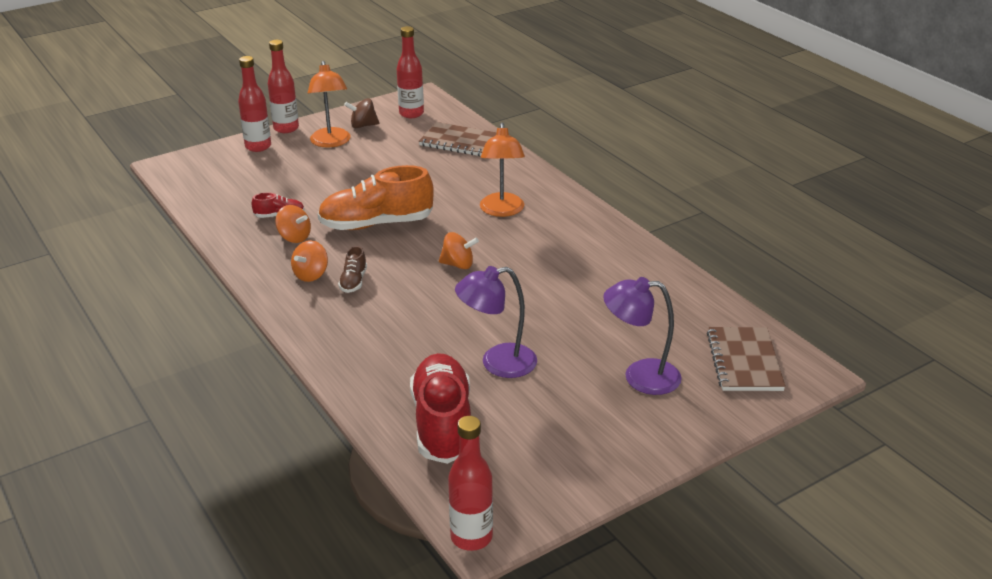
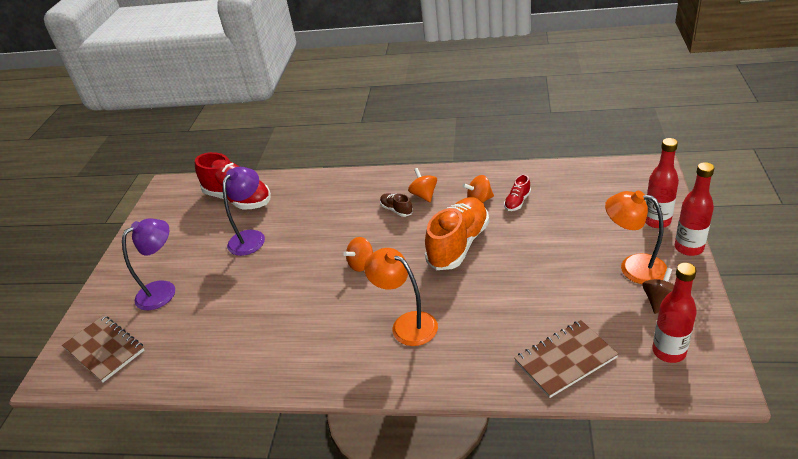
camera: 135 degrees right, 5 degrees up
(471, 537) = (170, 182): red bottle -> none

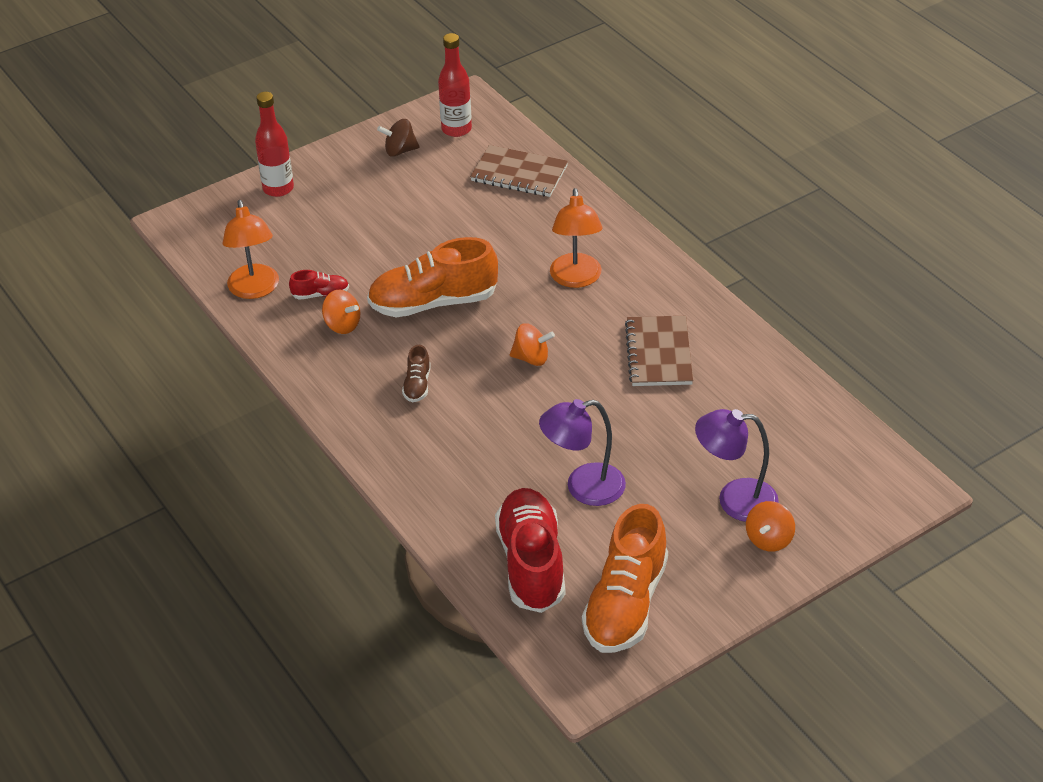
camera: 135 degrees left, 5 degrees up
(104, 349) = (845, 477): brown notebook -> brown notebook (659, 353)
(177, 217) = (625, 604): none -> orange shoe
(424, 195) = (369, 377): orange spinning top -> orange spinning top (769, 539)
(633, 267) = (365, 179): orange lamp -> orange lamp (255, 290)
(688, 248) = (307, 158): red bottle -> none

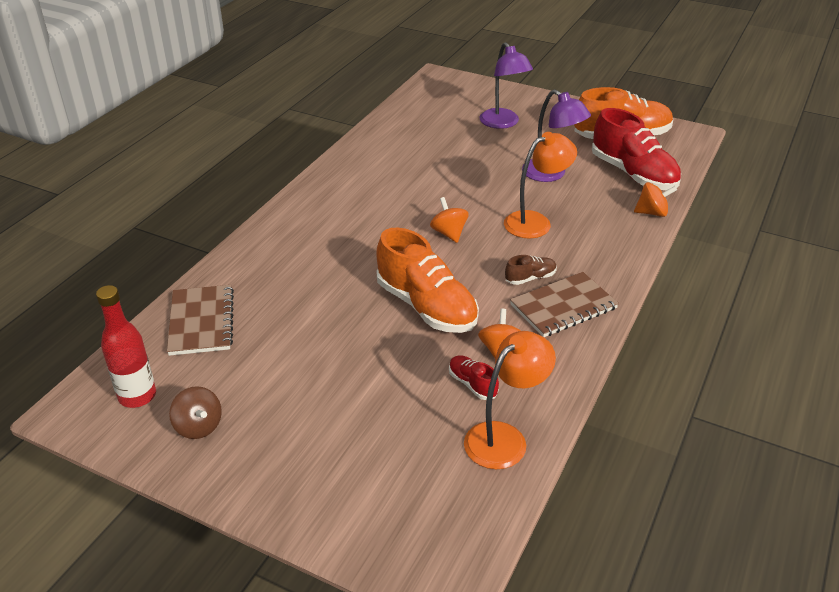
camera: 120 degrees left, 5 degrees down
(278, 188) = (325, 506): red bottle -> none
(531, 563) = (633, 174): red shoe -> red shoe turned 90 degrees counterclockwise
(576, 279) = (337, 241): orange lamp -> orange lamp (535, 222)
(659, 353) = (395, 181): brown notebook -> brown notebook (563, 306)
(769, 539) = (521, 107): orange spinning top -> orange spinning top (652, 213)

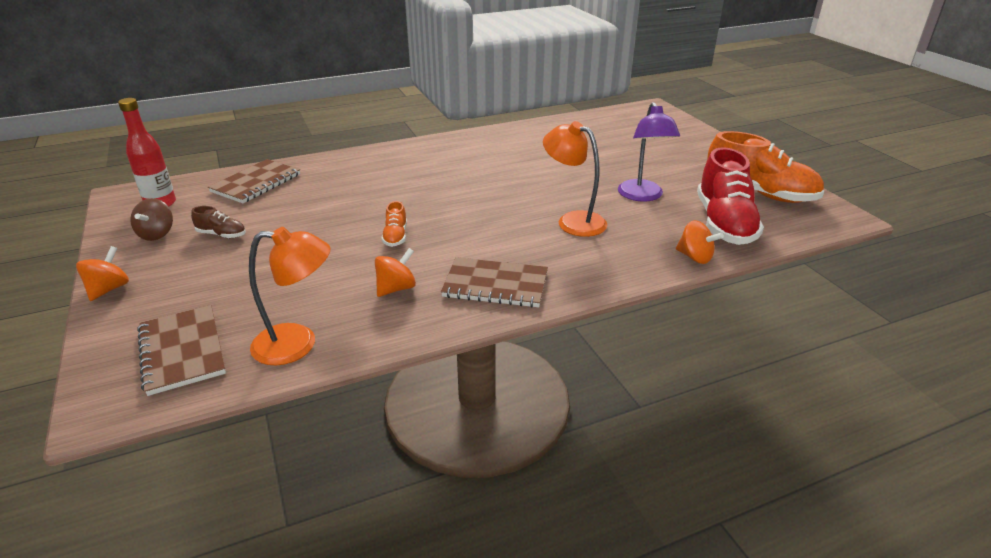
camera: 40 degrees right, 5 degrees down
(426, 307) = (395, 236): orange shoe -> orange shoe, size x0.45
(428, 502) = (182, 351): none -> brown notebook
(449, 233) = (491, 201): orange spinning top -> orange spinning top (109, 289)
(472, 384) = (339, 298): red shoe -> none
(503, 123) = (658, 150): purple lamp -> none
(530, 278) = (502, 254): brown shoe -> brown shoe (221, 235)
(535, 222) = (573, 221): orange lamp -> orange lamp turned 150 degrees counterclockwise

